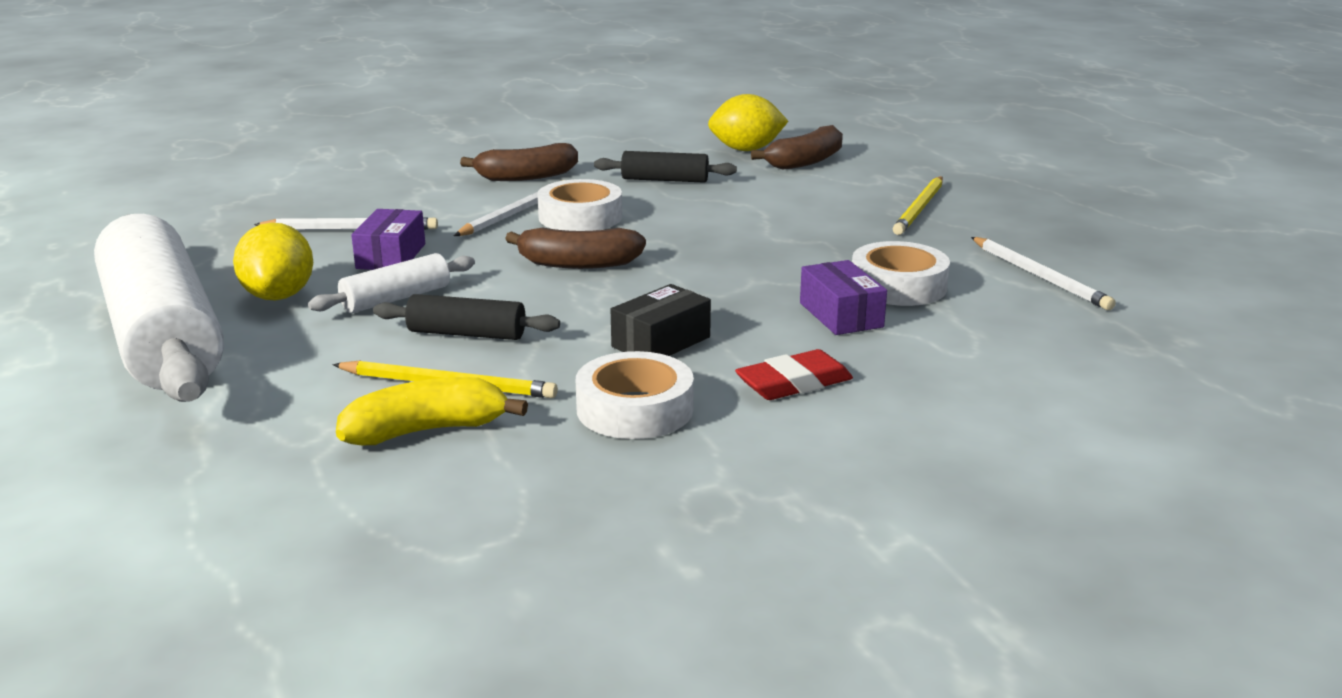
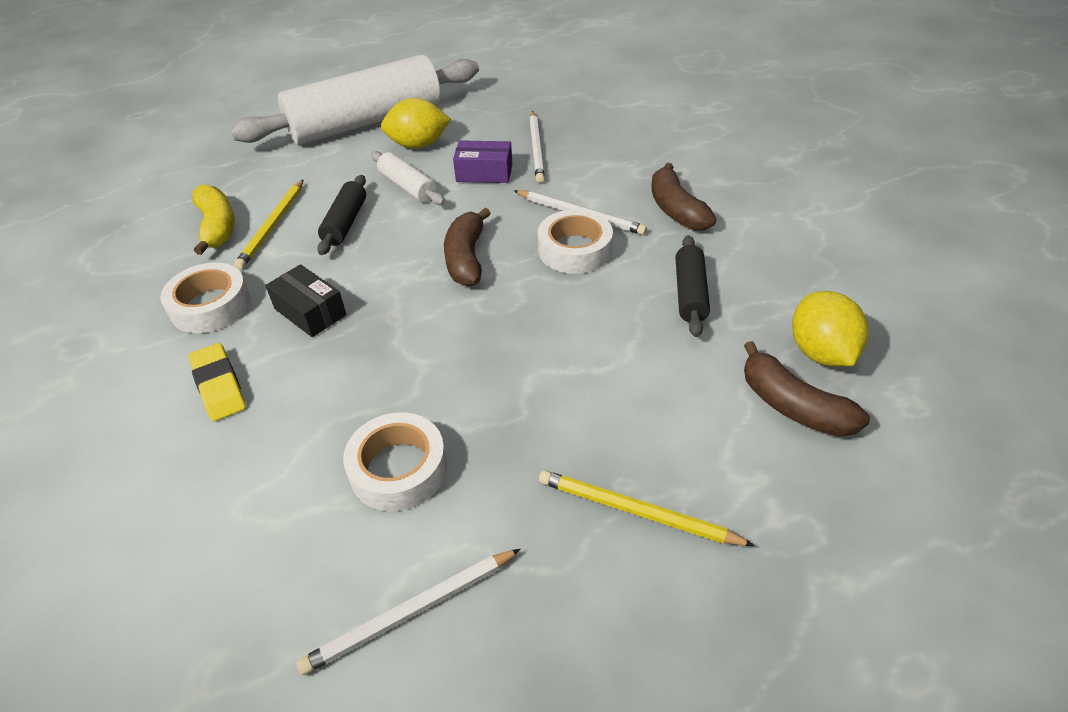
camera: 90 degrees right, 20 degrees up
(794, 383) = (219, 386): red eraser -> yellow eraser
(841, 315) = (338, 420): purple box -> none

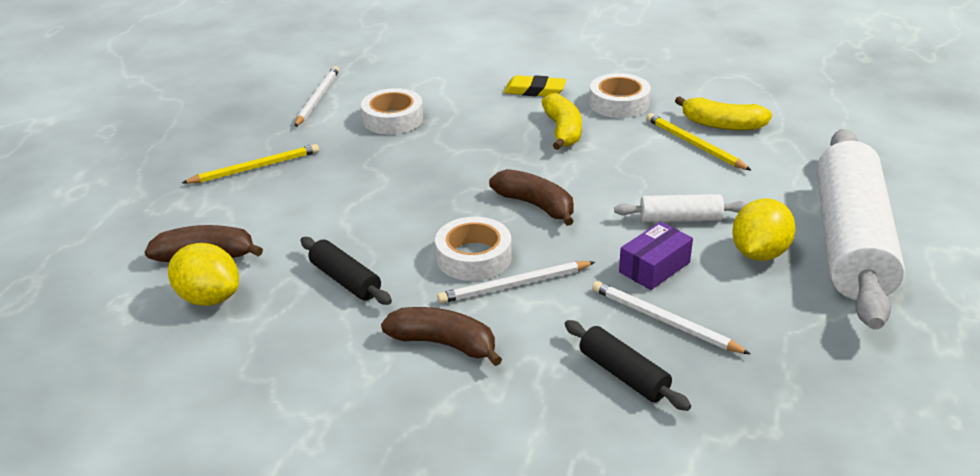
camera: 130 degrees right, 10 degrees down
(310, 312) = (563, 131): black box -> yellow banana
(345, 223) = (658, 173): black rolling pin -> black rolling pin (623, 374)

